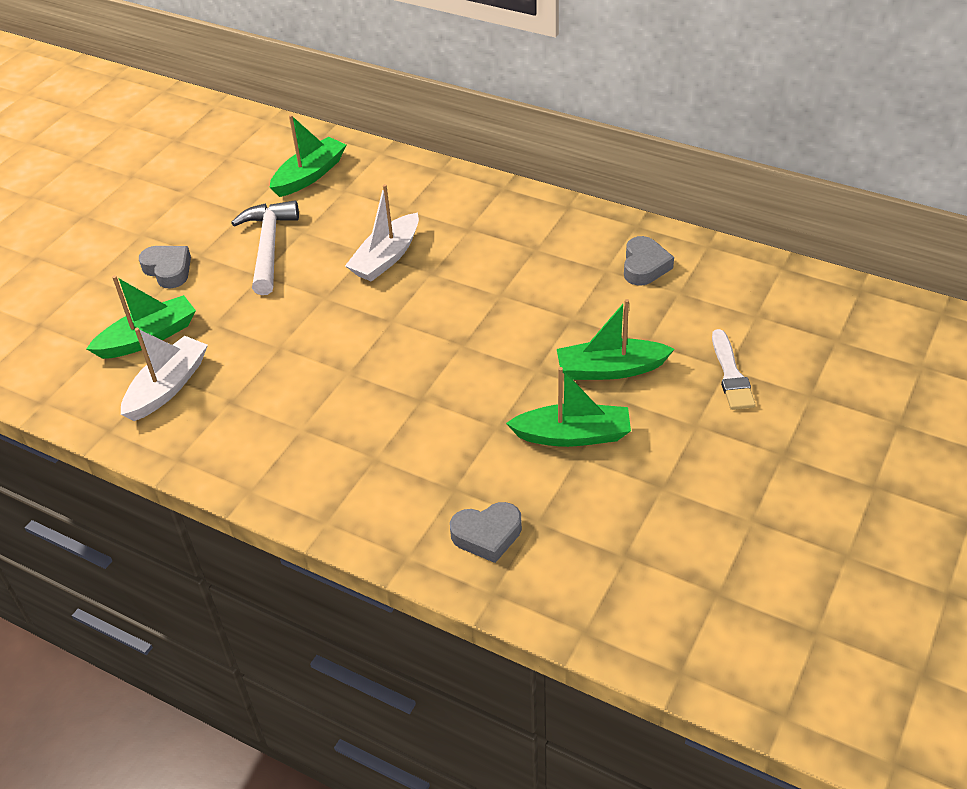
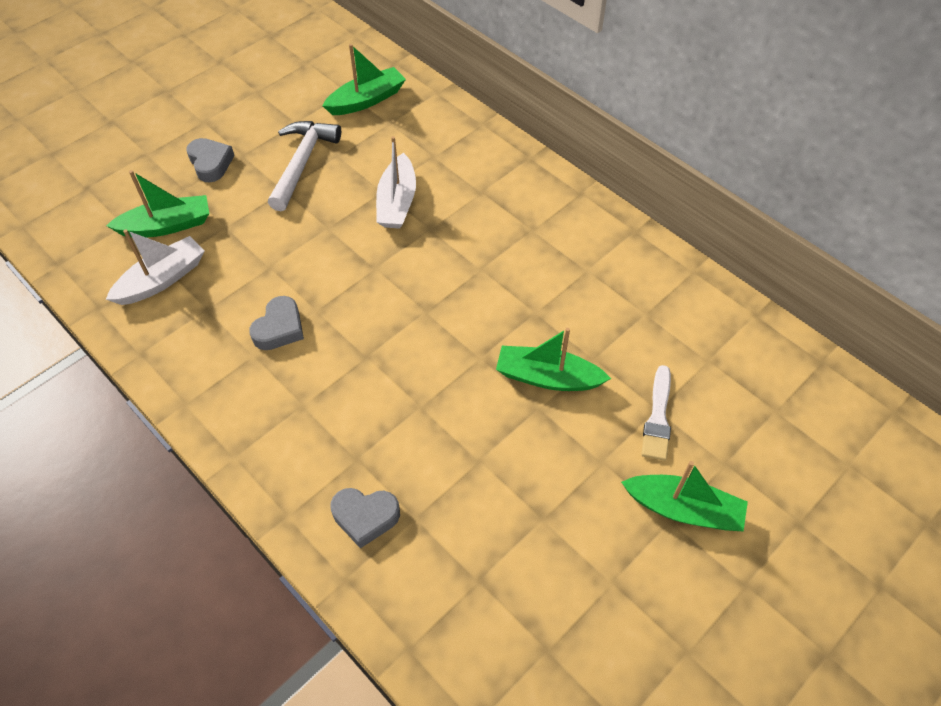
camera: 15 degrees right, 10 degrees up
(386, 258) = (397, 202): white boat -> white boat turned 45 degrees counterclockwise
(573, 435) = (484, 437): green boat -> green boat (683, 509)
(644, 266) = (624, 276): grey heart -> grey heart (279, 328)

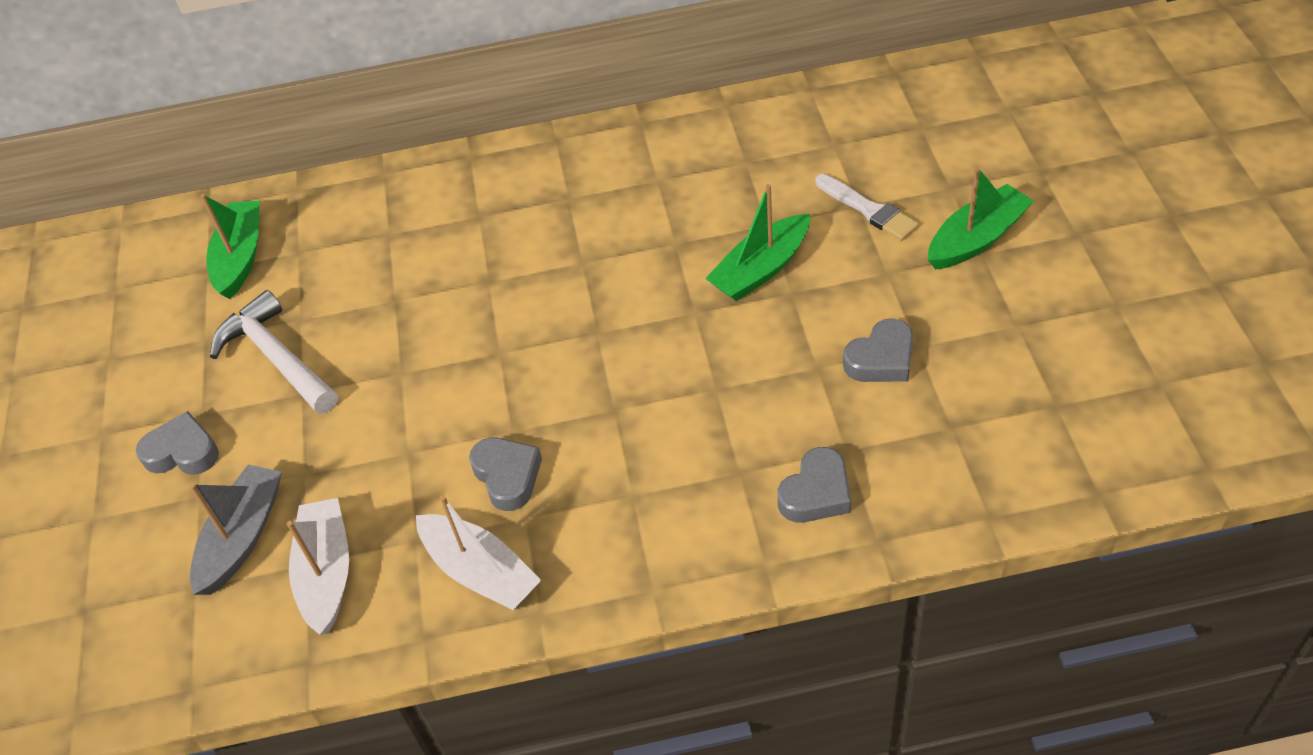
camera: 50 degrees left, 5 degrees down
(167, 225) = (242, 537): green boat -> grey boat
(397, 202) = (424, 293): white boat -> white boat (480, 571)
(514, 500) = (881, 359): none -> grey heart

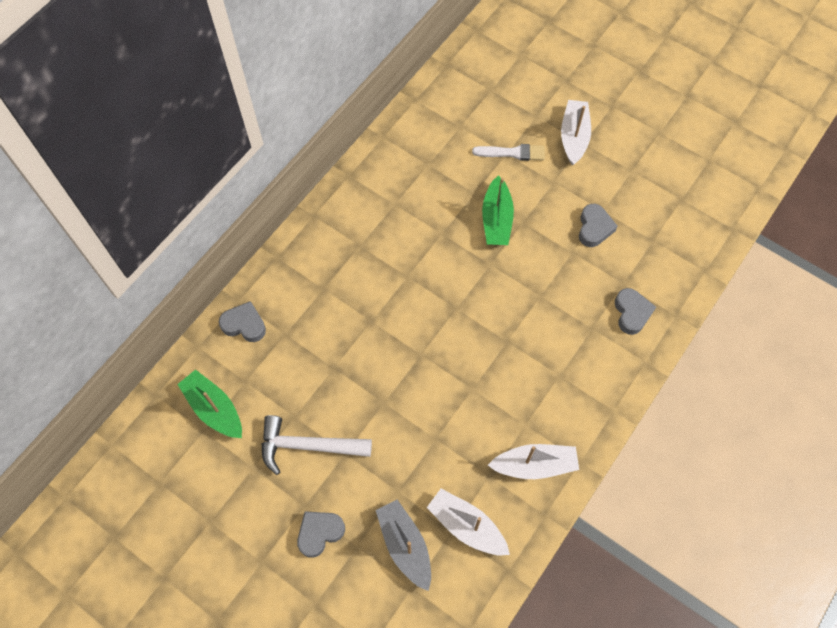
camera: 50 degrees left, 15 degrees up
(507, 476) = (495, 412): grey heart -> grey heart (244, 325)
(976, 239) = (574, 137): green boat -> white boat

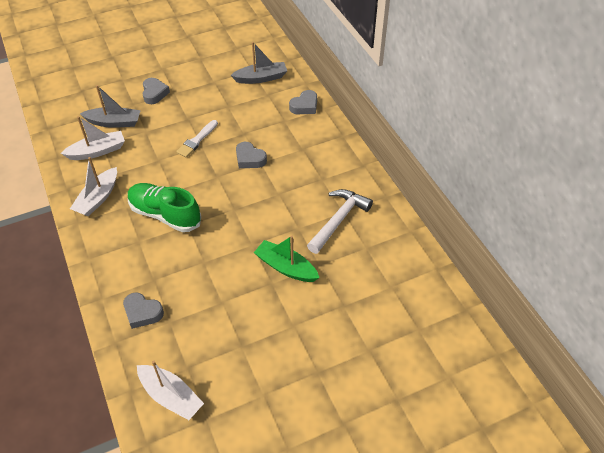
camera: 120 degrees right, 15 degrees down
(214, 409) = (261, 78): green boat -> grey boat
(308, 446) = (205, 106): white hammer -> white hammer (338, 220)
(508, 373) = (165, 215): none -> green shoe
(512, 153) = (341, 310): white brush -> white brush (197, 140)
(574, 137) = (328, 368): white boat -> white boat (171, 396)
(594, 228) = (230, 330): grey heart -> grey heart (249, 159)

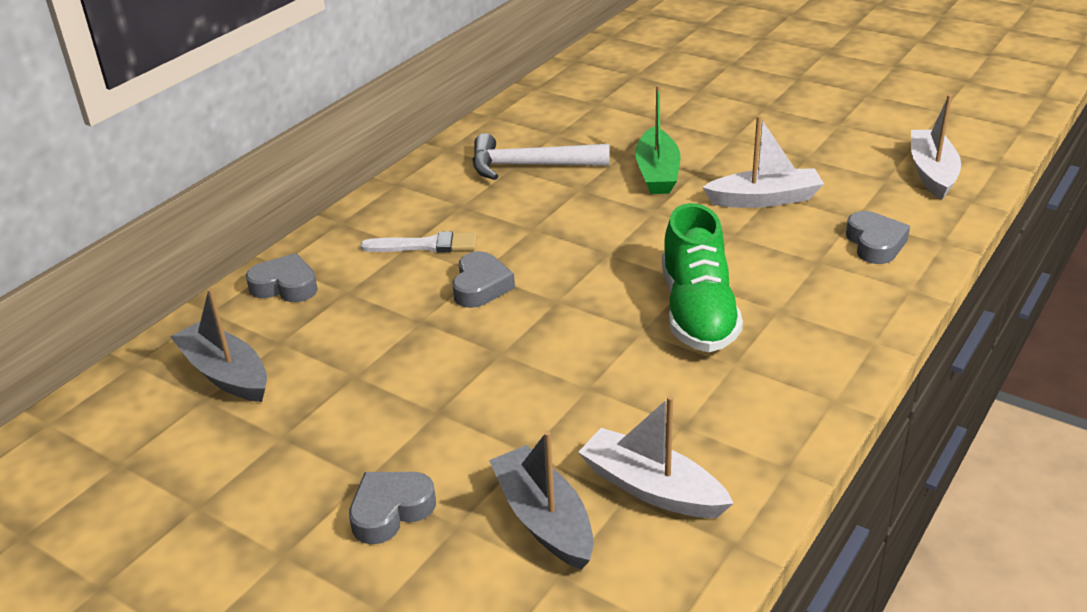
camera: 120 degrees left, 15 degrees down
(98, 198) = (758, 408): white boat -> white boat (764, 199)
(197, 140) = (490, 366): white brush -> white brush (425, 245)

